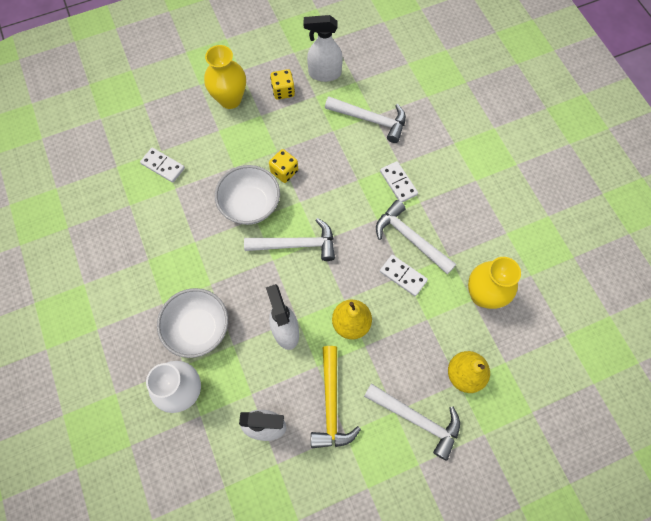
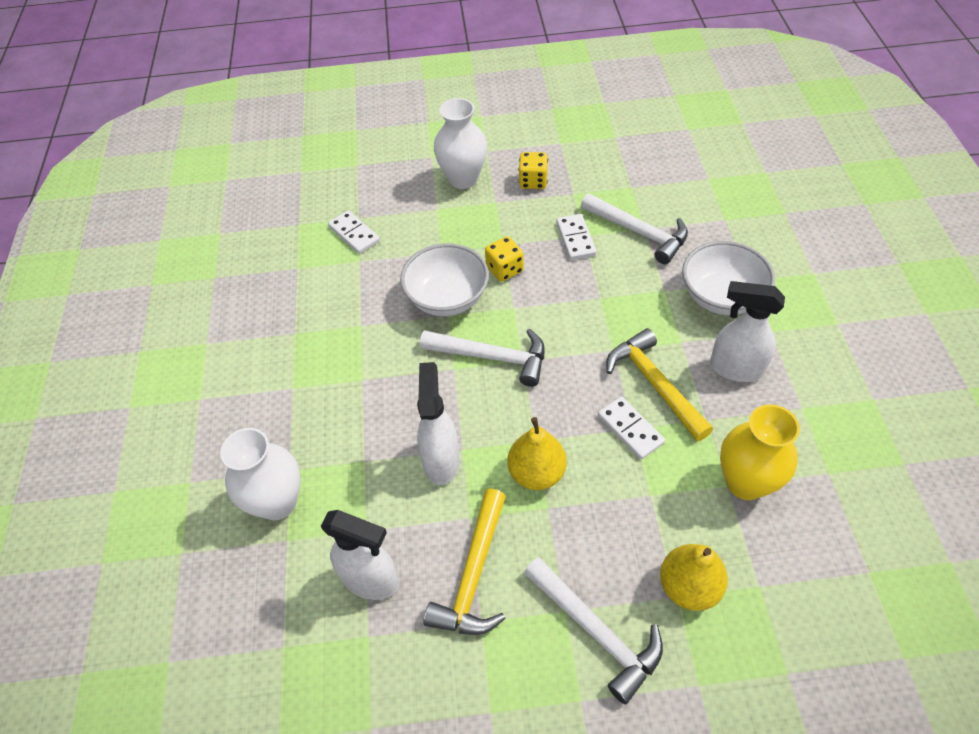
camera: 20 degrees right, 15 degrees down
(198, 328) = (326, 429): white bowl -> white bowl (721, 296)
(230, 99) = (463, 179): yellow vase -> white vase
(324, 74) = (592, 171): white spray bottle -> white spray bottle (735, 368)
(398, 183) = (656, 312): white domino -> white domino (575, 239)
(410, 238) = (654, 384): white hammer -> yellow hammer

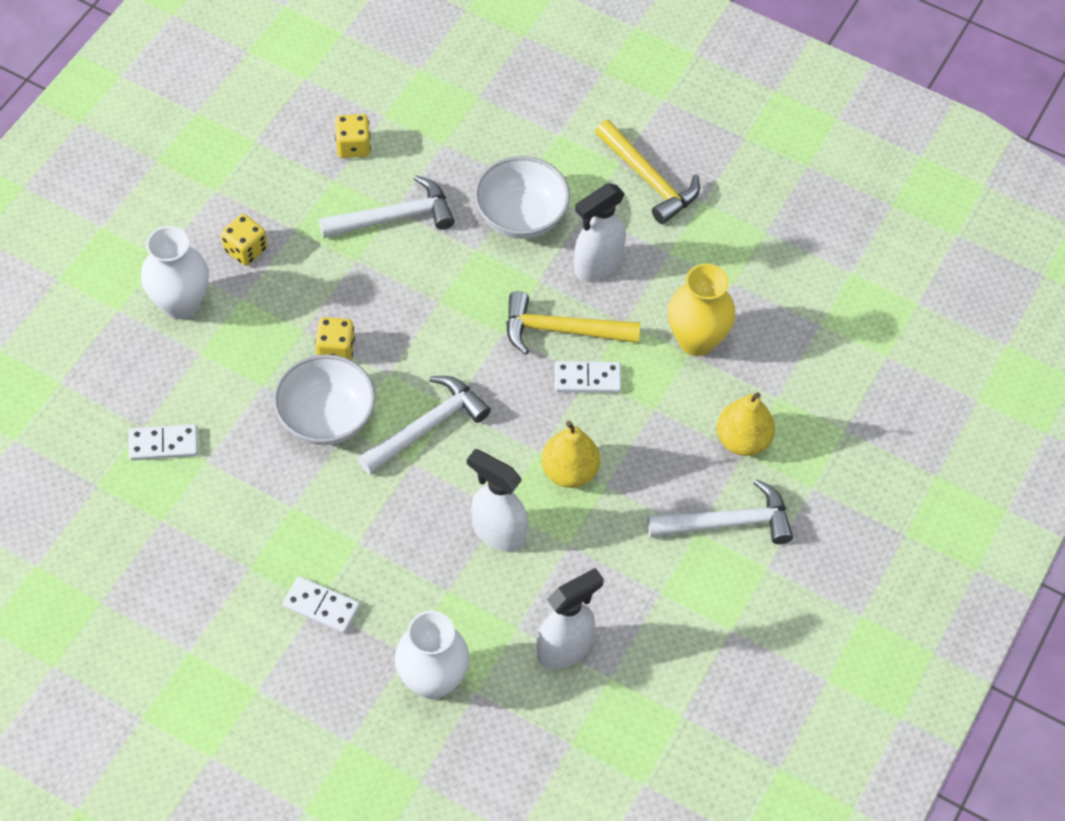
camera: 60 degrees left, 5 degrees up
(473, 575) = (620, 574): yellow hammer -> yellow hammer (649, 179)
(575, 239) = (354, 269): white domino -> white domino (321, 606)
(667, 179) = (353, 146): none -> yellow dice

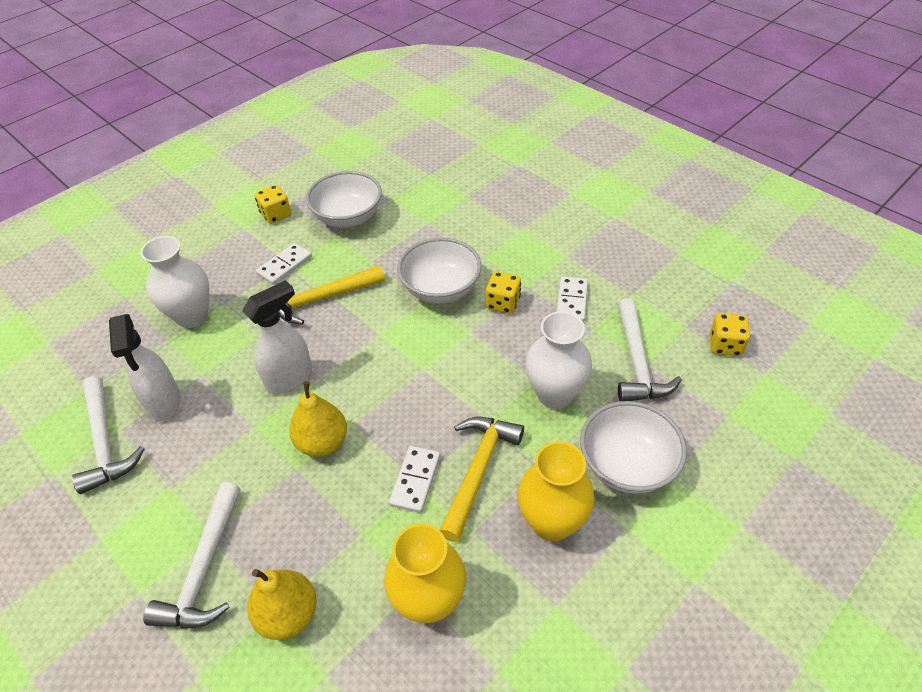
camera: 110 degrees right, 10 degrees down
(163, 444) = (449, 204): white domino -> white domino (571, 301)
(181, 304) = (569, 223): white vase -> white vase (555, 394)
(211, 561) = (348, 217): none -> white bowl
(246, 250) = (615, 263): yellow dice -> yellow dice (276, 215)
(427, 426) = (409, 349): white hammer -> white hammer (105, 442)
(597, 265) = (552, 523): white spray bottle -> yellow vase
(649, 179) = (667, 611): yellow hammer -> yellow hammer (321, 299)

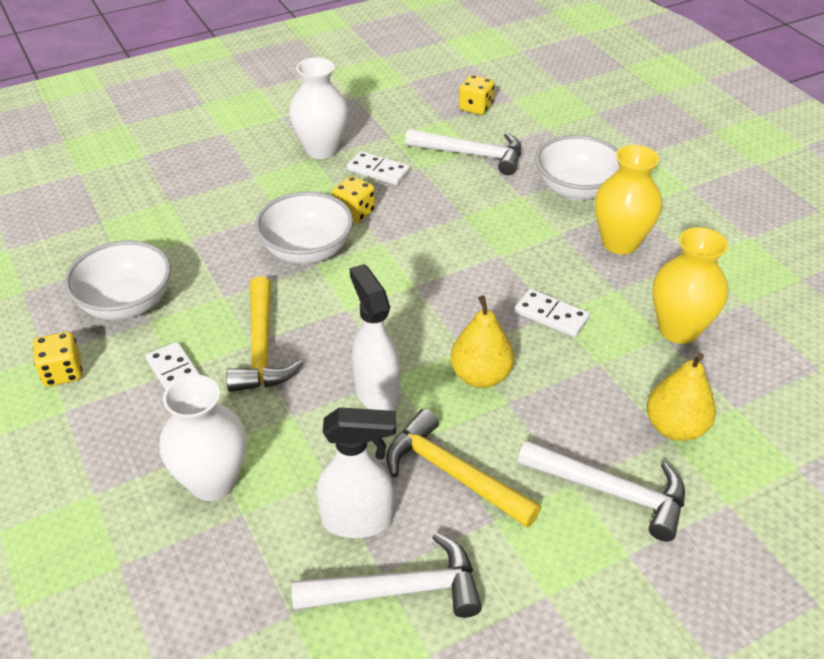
camera: 75 degrees left, 5 degrees down
(478, 470) = (553, 273): yellow hammer -> yellow hammer (452, 474)
(555, 394) = (487, 208): white vase -> white vase (321, 150)

